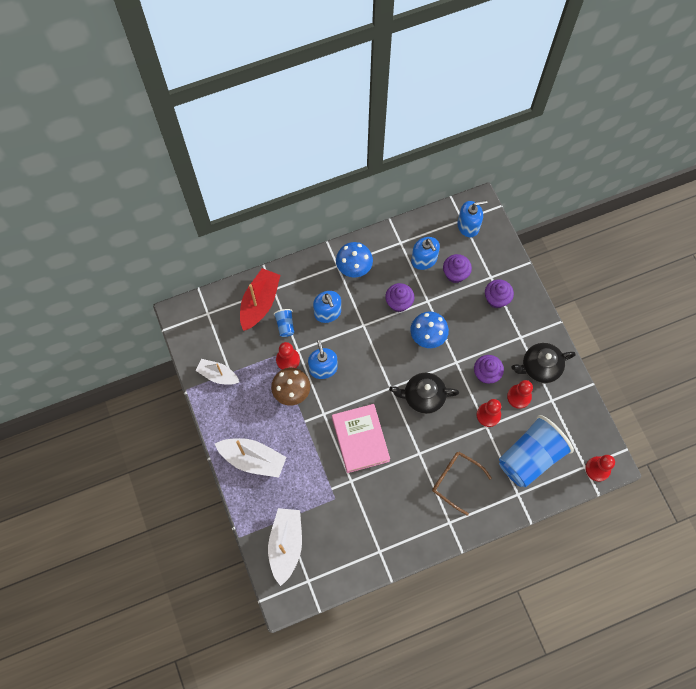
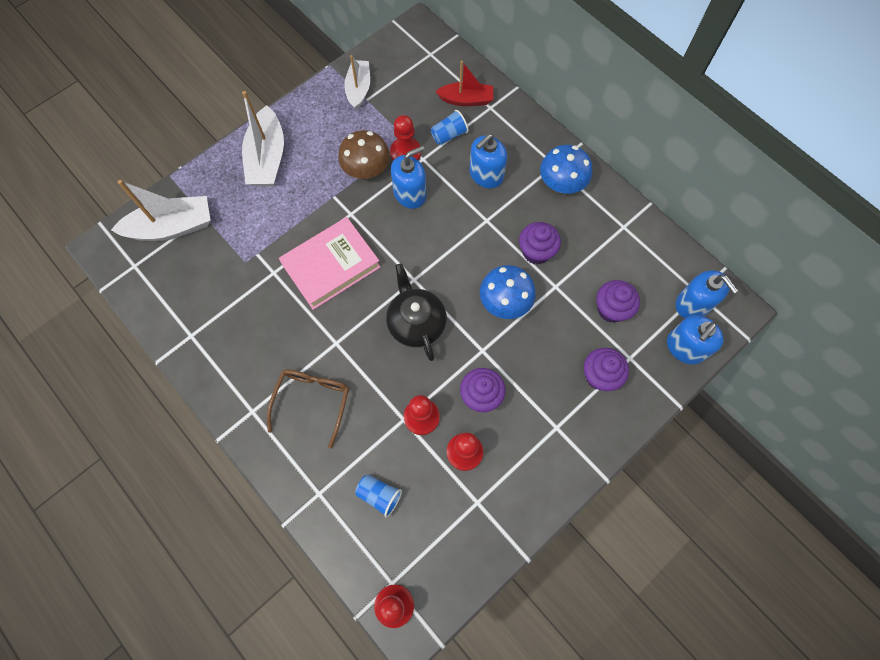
camera: 70 degrees right, 0 degrees up
(260, 303) = (466, 100): red boat -> red boat, size x0.65
(424, 260) = (613, 263): blue soap dispenser -> blue soap dispenser (685, 347)
(530, 457) = (379, 495): blue cup -> blue cup, size x0.41
(539, 367) = (521, 469): black teapot -> none

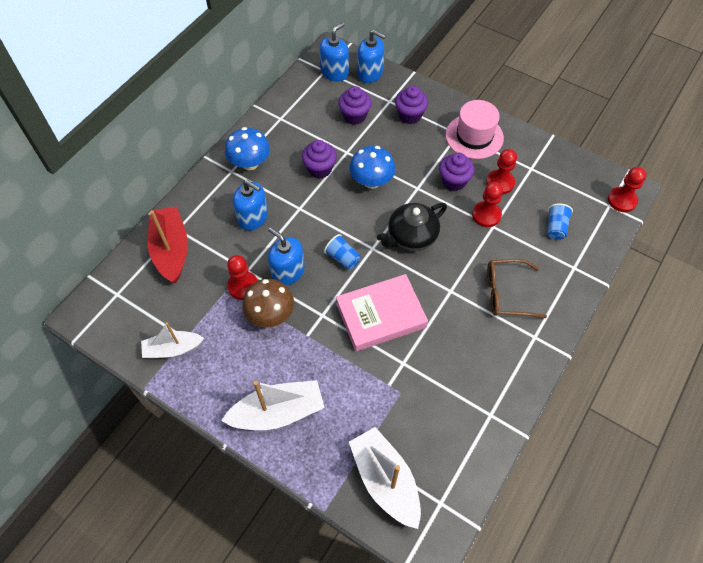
camera: 105 degrees left, 10 degrees down
(331, 266) = (380, 315): pink book -> pink book turned 60 degrees counterclockwise
(449, 135) = (216, 255): blue cup -> blue cup (343, 258)
(466, 100) = (171, 250): red boat -> red boat, size x1.54
(547, 446) = (474, 136): none -> pink hat

